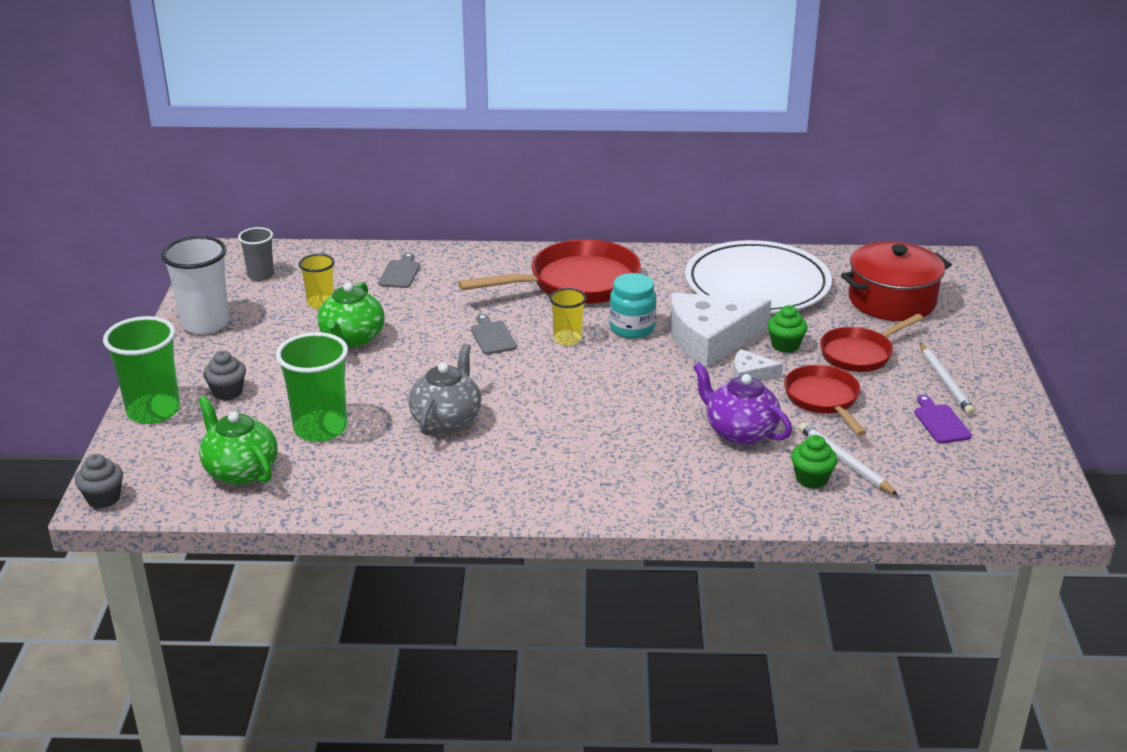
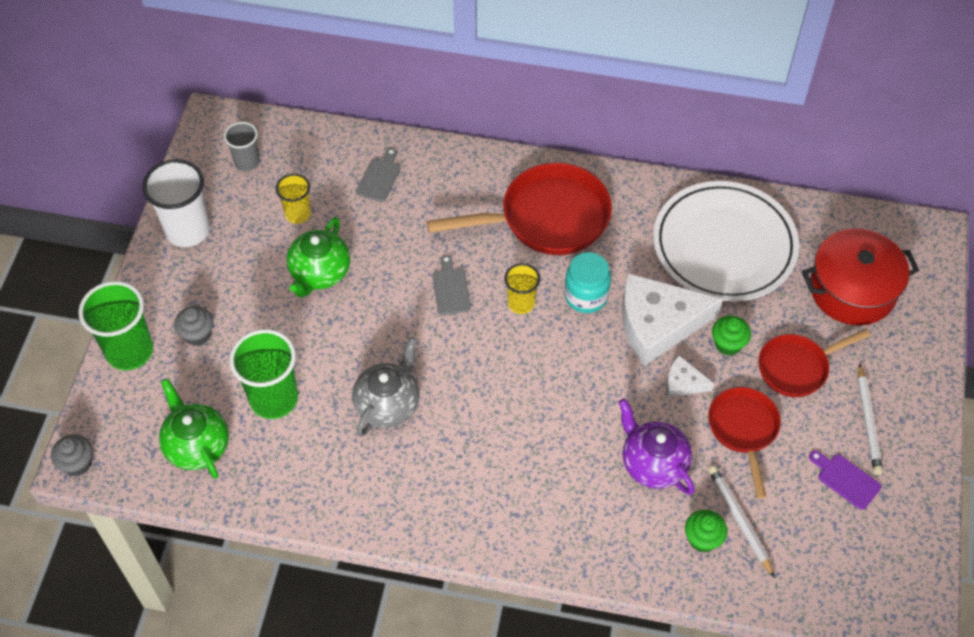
camera: 10 degrees right, 25 degrees up
(940, 422) = (846, 479): purple cutting board -> purple cutting board turned 45 degrees counterclockwise

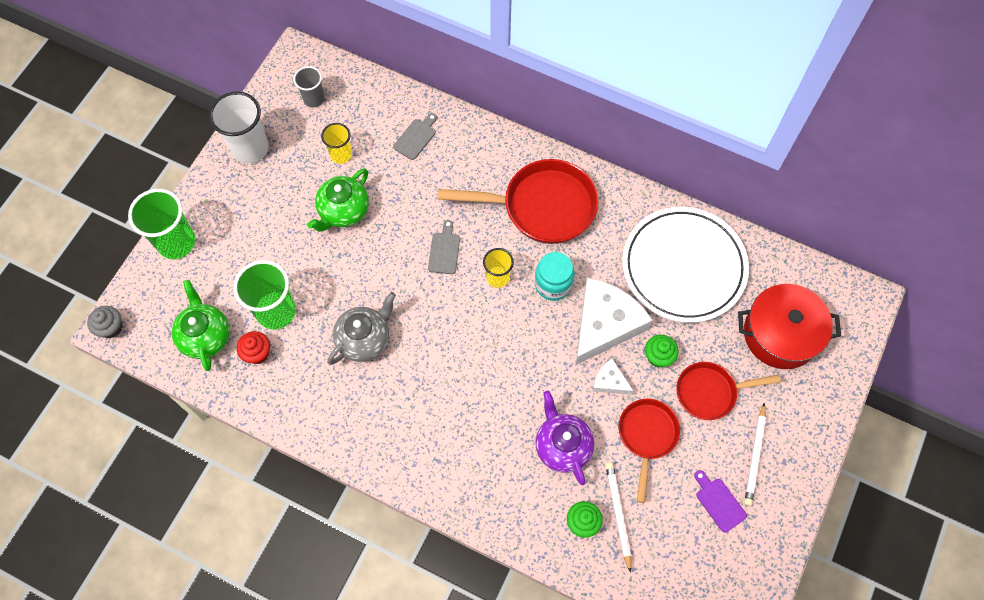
camera: 15 degrees right, 10 degrees up
(197, 334) = (232, 241): grey cupcake -> none
(266, 449) = (257, 353): none -> red cupcake
(657, 324) = (605, 324): white cheese -> white cheese turned 120 degrees clockwise

